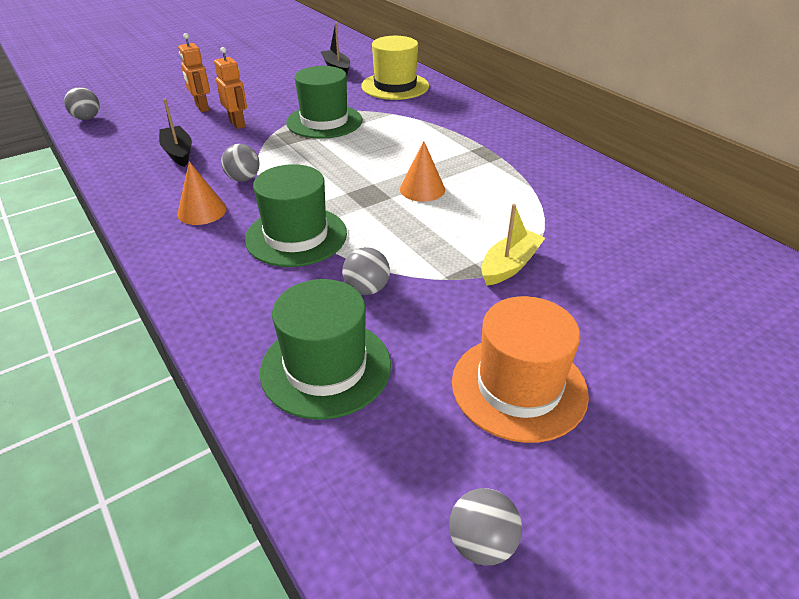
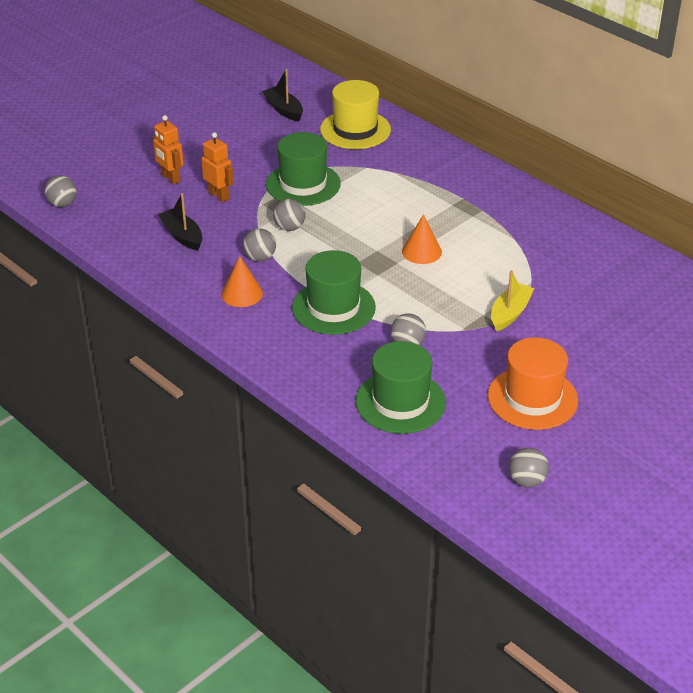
camera: 10 degrees left, 0 degrees up
(290, 155) = (289, 228): none -> grey ball

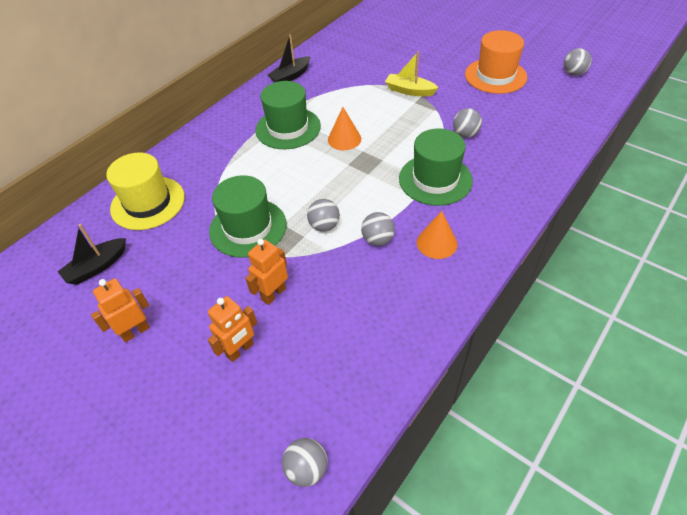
camera: 95 degrees left, 10 degrees up
(182, 236) = (354, 312): black boat -> black boat (291, 76)
(209, 131) = (135, 331): none -> orange robot
(400, 402) = (531, 131): green hat -> green hat (288, 128)

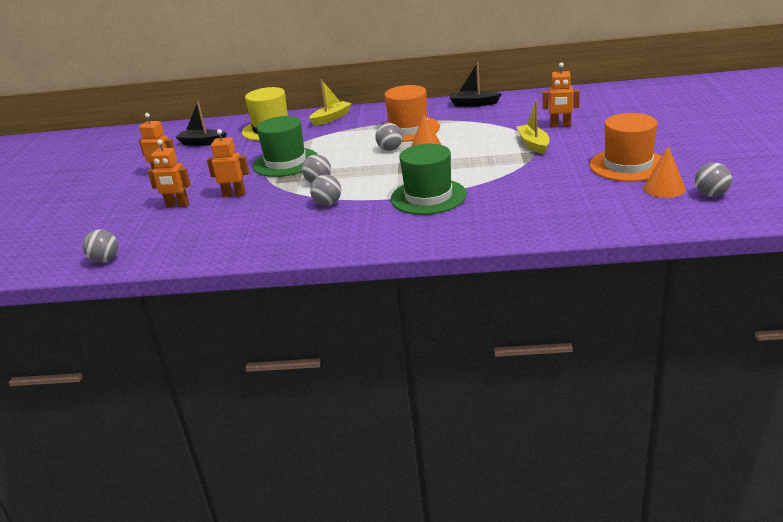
camera: 55 degrees right, 20 degrees down
(189, 156) = (331, 118): none -> yellow boat
(288, 128) = (408, 129): green hat -> orange hat
(394, 65) = (560, 126): none -> orange robot
(437, 243) = (352, 224): orange cone -> orange cone (664, 188)
(465, 134) = (510, 185): grey ball -> grey ball (390, 149)

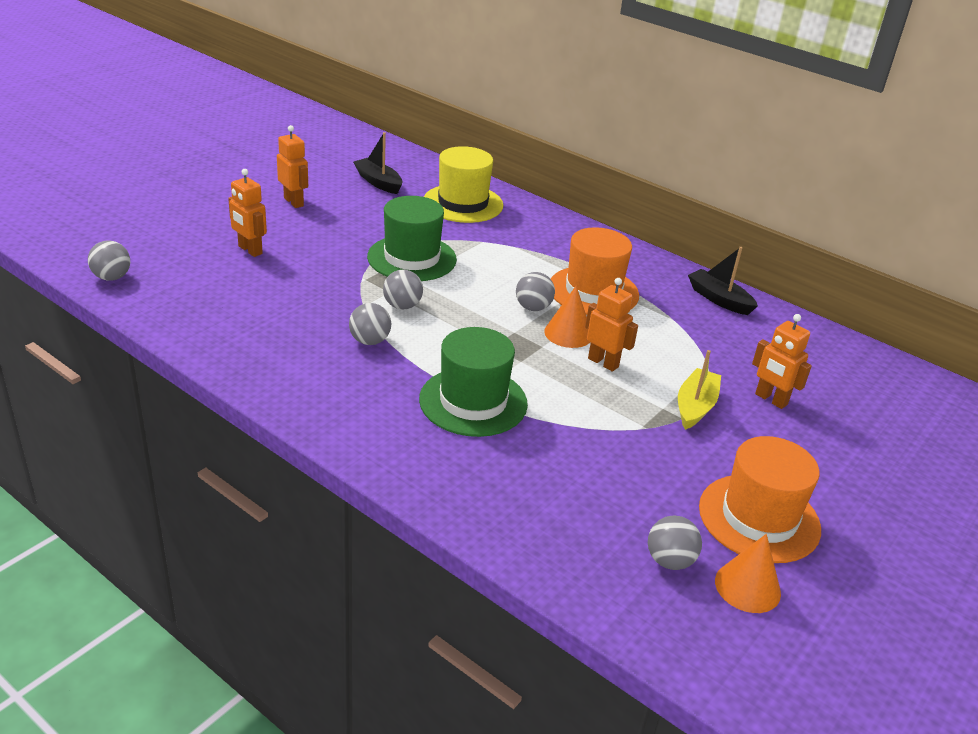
camera: 30 degrees right, 5 degrees up
(234, 194) = (311, 269): orange robot -> orange robot (603, 362)
(331, 118) = (539, 225): yellow boat -> none
(711, 195) = (791, 643): grey ball -> grey ball (669, 561)

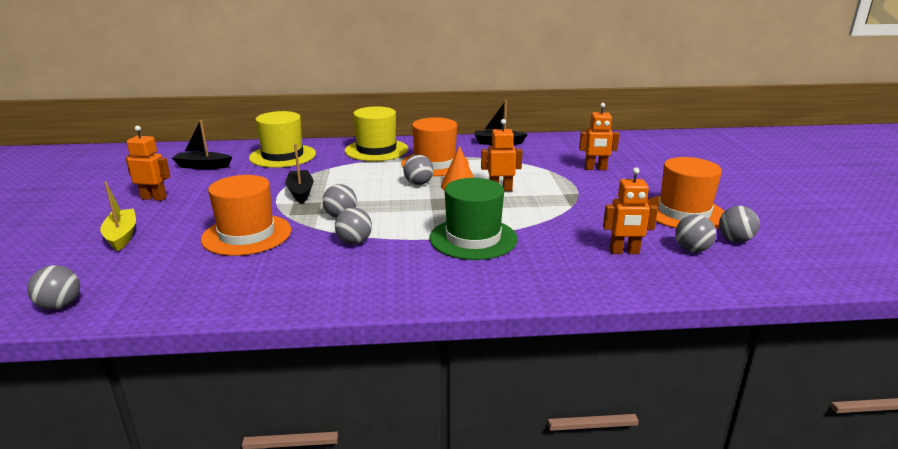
camera: 40 degrees left, 10 degrees down
(250, 250) = (167, 236): orange robot -> orange robot (624, 252)
(303, 282) = (247, 235): none -> orange hat
(412, 258) = (300, 192): green hat -> black boat
(563, 241) = (376, 150): none -> yellow hat
(695, 406) = (574, 186): yellow boat -> yellow boat (122, 236)
(747, 587) = (735, 240): orange cone -> grey ball

